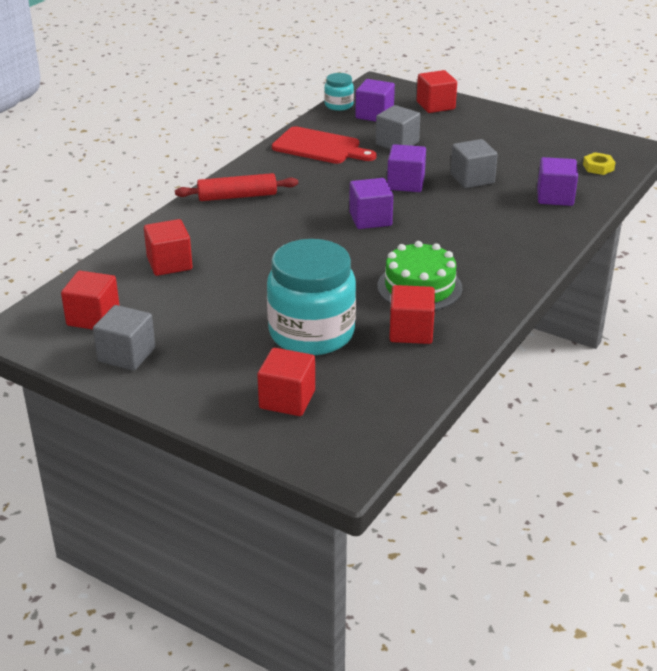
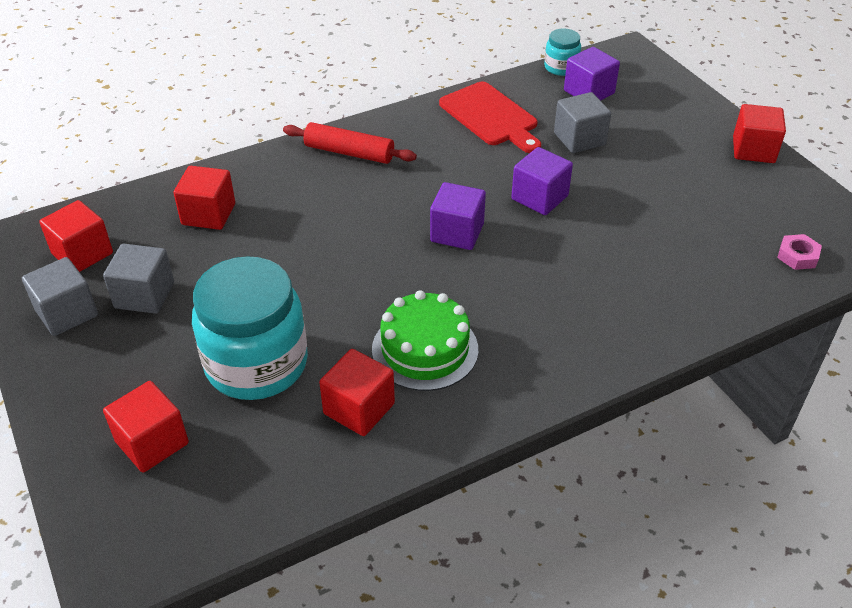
camera: 30 degrees right, 10 degrees up
(435, 105) = (671, 100): red cube -> red cube (753, 150)
(472, 179) = (622, 218): grey cube -> grey cube (144, 295)
(555, 197) = (701, 281): purple cube -> none
(598, 167) = (797, 256): yellow nut -> pink nut

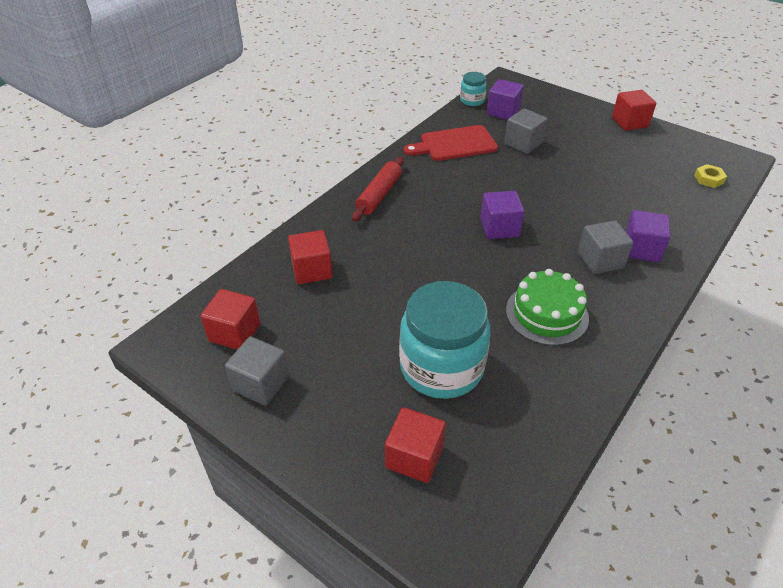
camera: 25 degrees left, 0 degrees up
(144, 295) = (313, 347): grey cube -> grey cube (600, 260)
(349, 152) = (379, 195): red rolling pin -> red rolling pin turned 60 degrees counterclockwise
(359, 409) = (539, 372): red cube -> none
(490, 117) = (454, 144): red cutting board -> red cutting board turned 135 degrees clockwise
(539, 197) = (531, 188): purple cube -> purple cube (641, 249)
(797, 256) = (708, 179): pink nut -> yellow nut

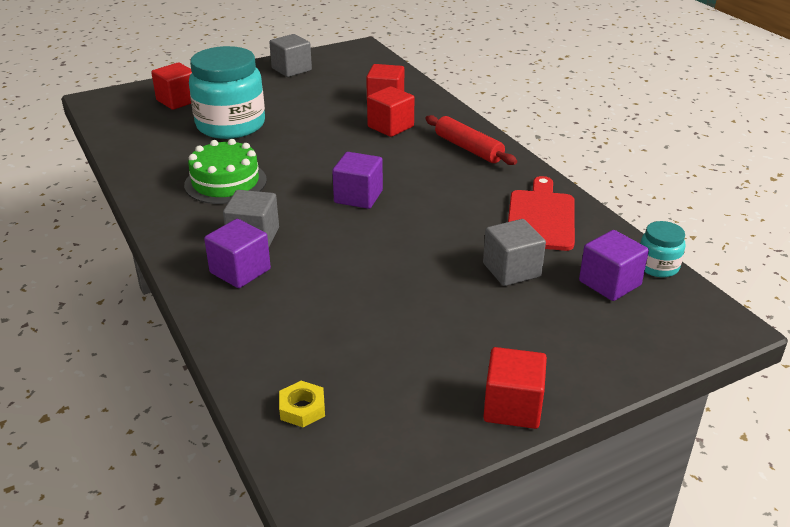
camera: 115 degrees right, 10 degrees down
(234, 332) = (346, 68): red cube -> red cube (390, 127)

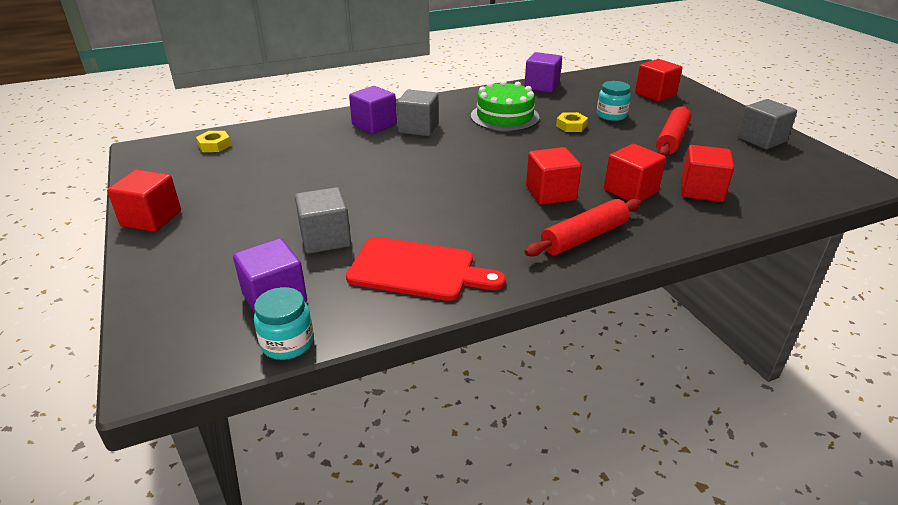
camera: 95 degrees right, 0 degrees up
(230, 125) = (611, 115): turquoise jar -> turquoise jar, size x0.47
(255, 146) = (571, 126): none -> yellow nut
(289, 102) = (672, 139): none -> red rolling pin
(358, 197) = (475, 169): purple cube -> purple cube (541, 86)
(401, 160) = (550, 193): none -> red cube

